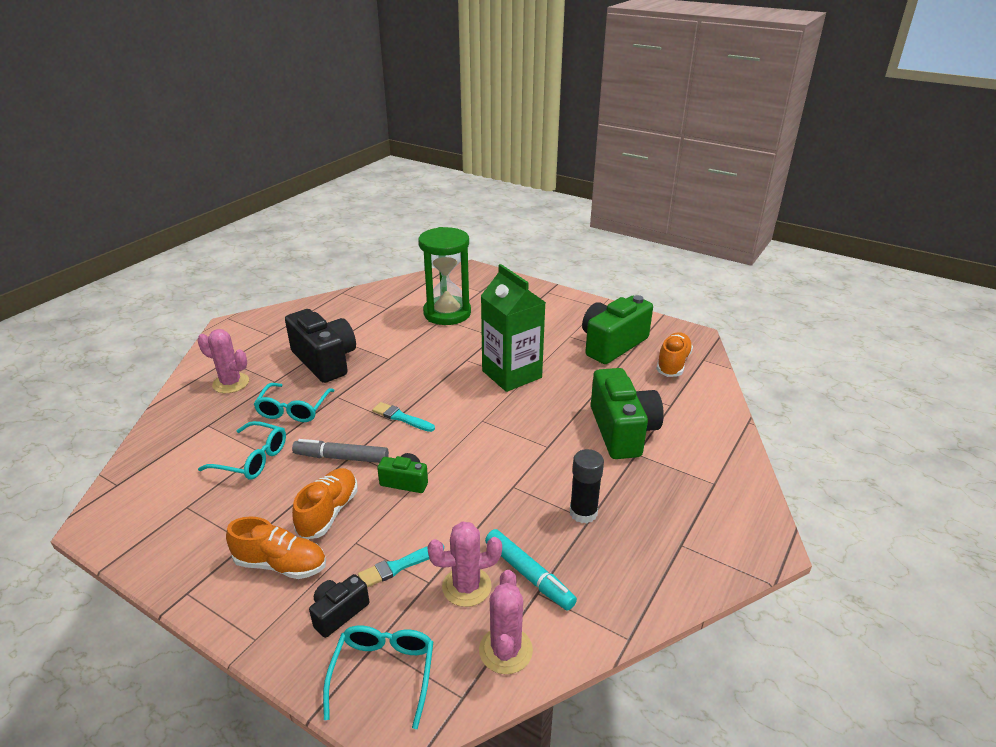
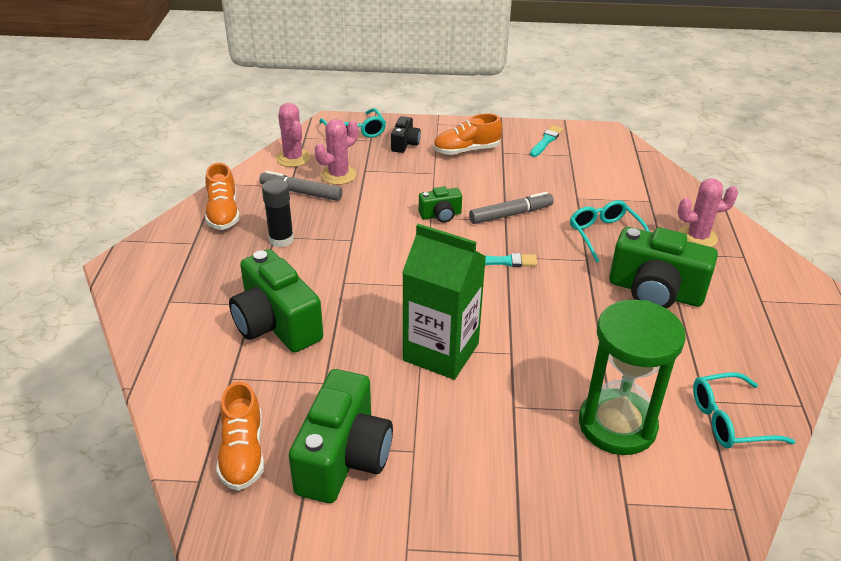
camera: 150 degrees right, 5 degrees up
(252, 459) = (575, 191): turquoise glasses -> turquoise glasses (729, 420)
(325, 361) = (655, 292): black camera -> green camera
(328, 512) = (472, 181): orange shoe -> orange shoe (223, 213)
(399, 566) = (392, 171): turquoise brush -> turquoise brush (546, 141)
(528, 575) = (301, 192): turquoise marker -> grey marker

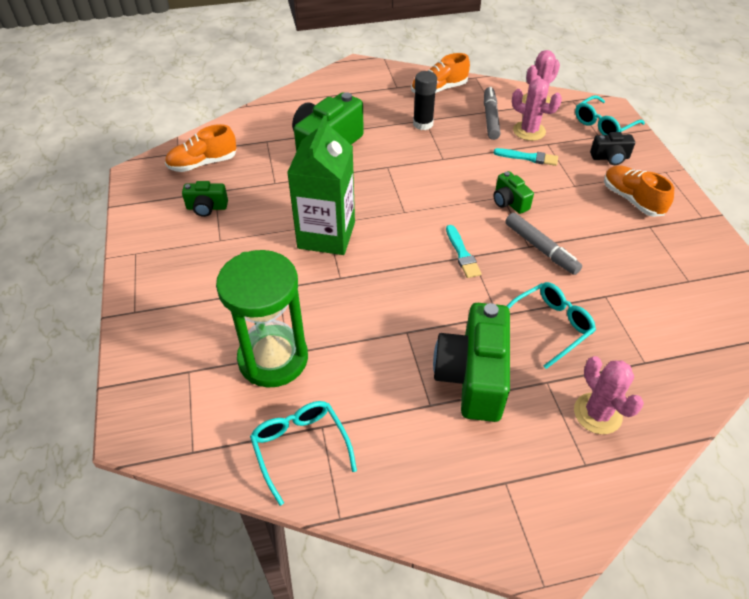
camera: 75 degrees right, 10 degrees up
(343, 458) = (207, 207): green camera -> green camera, size x0.49
(546, 141) = (702, 257): turquoise brush -> turquoise brush (528, 157)

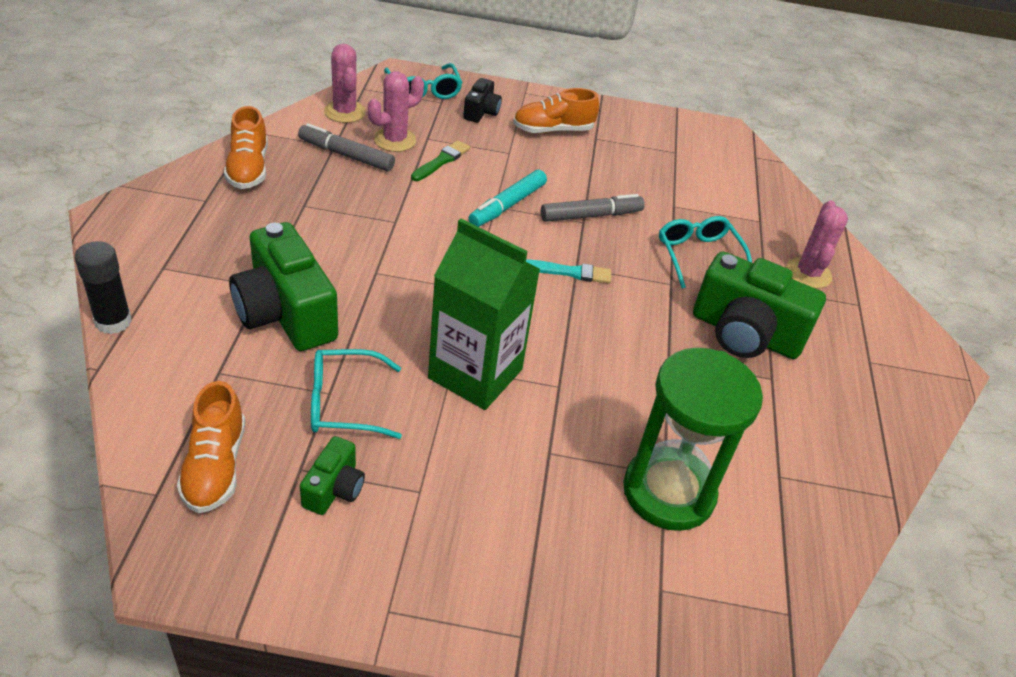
camera: 75 degrees left, 5 degrees down
(300, 447) = (803, 504): turquoise glasses -> turquoise glasses (344, 403)
(423, 124) = (311, 210): black glue stick -> black glue stick (113, 321)
(509, 202) = (507, 205): green camera -> turquoise marker
(528, 157) = (441, 161): turquoise brush -> green brush
(597, 413) = (808, 273): pink cactus -> pink cactus turned 75 degrees counterclockwise

